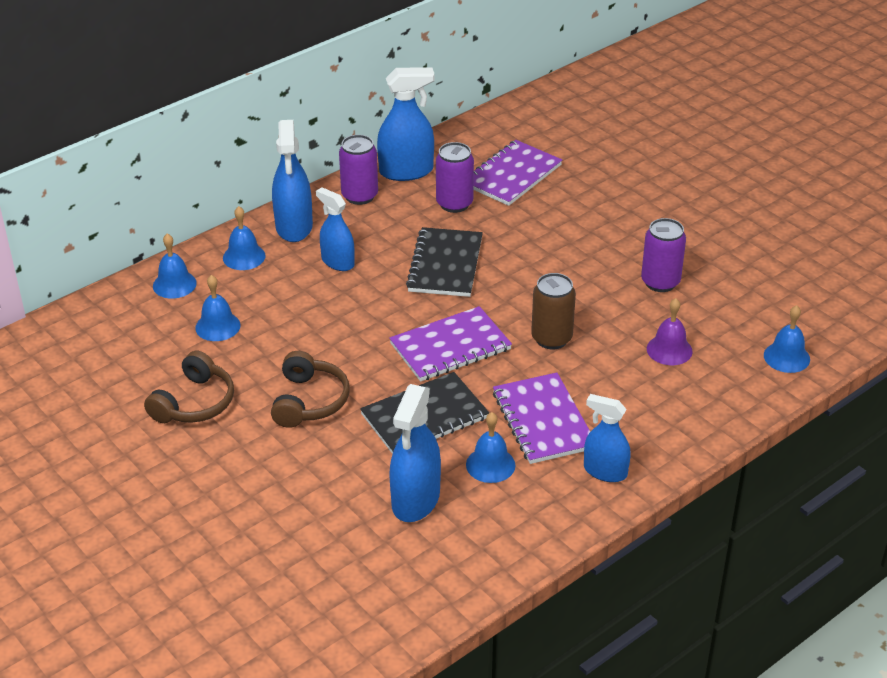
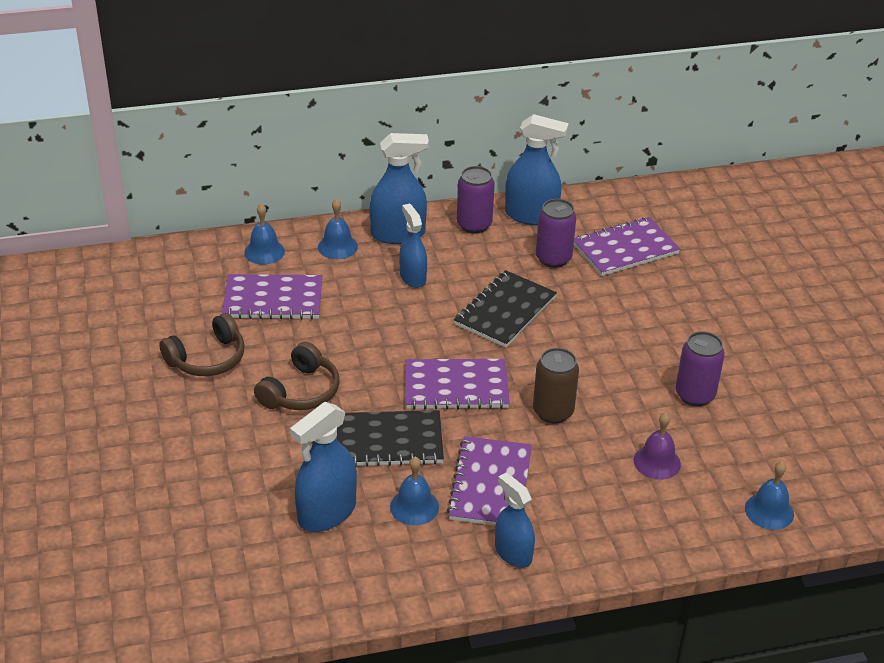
camera: 25 degrees right, 0 degrees up
(217, 326) = (273, 299): blue bell -> purple notebook
(294, 227) = (398, 234): blue spray bottle -> blue spray bottle turned 120 degrees counterclockwise

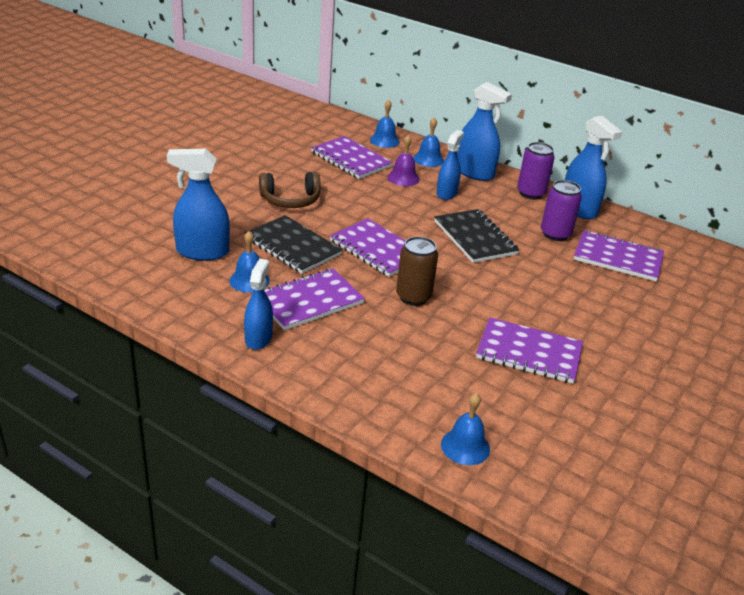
camera: 45 degrees right, 5 degrees down
(208, 359) = (272, 161): brown headphones -> none
(505, 311) = (475, 238): black notebook -> black notebook turned 75 degrees clockwise
(657, 462) = (434, 364): purple bell -> purple bell (403, 178)
(695, 395) = (529, 352): purple can -> purple notebook

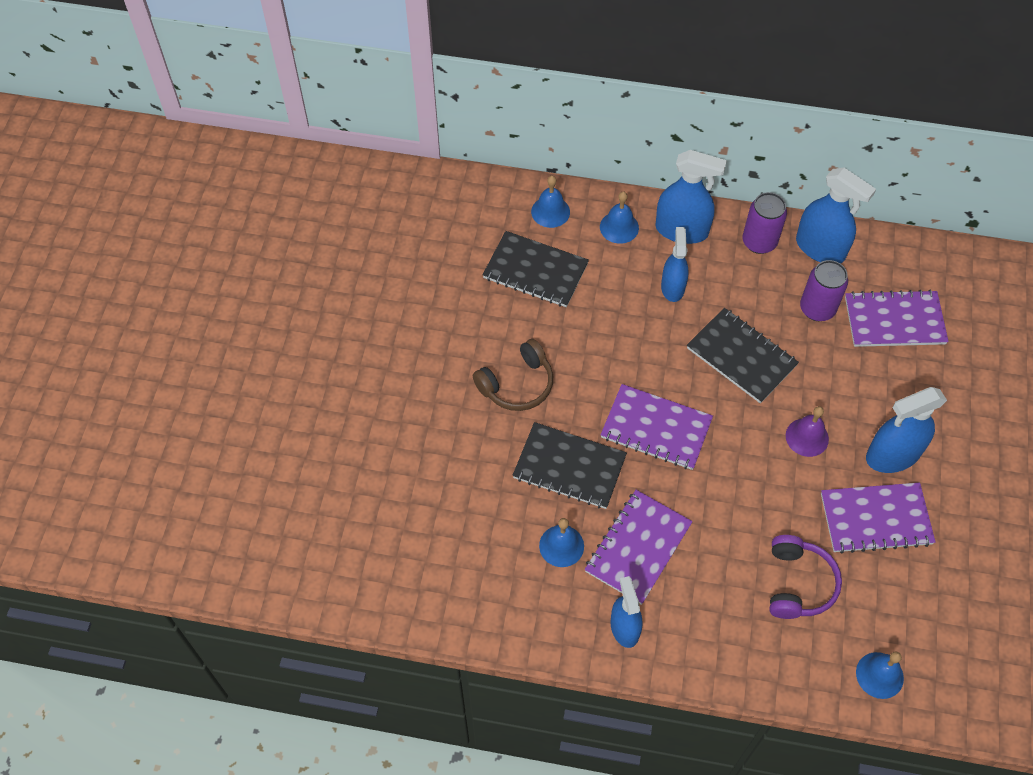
camera: 20 degrees left, 25 degrees up
(202, 252) = (485, 523): blue spray bottle -> blue spray bottle (892, 455)
(351, 159) = (535, 271): purple notebook -> black notebook
(403, 178) = (612, 280): purple bell -> purple bell (807, 437)
(413, 297) = (731, 489): brown can -> none
(430, 365) = (798, 583): none -> purple headphones

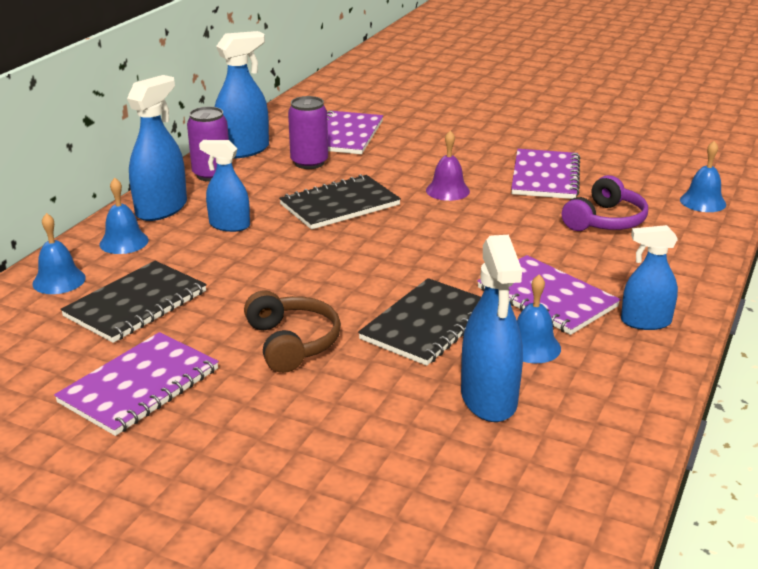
camera: 75 degrees left, 30 degrees down
(656, 428) = (401, 263): purple notebook -> purple notebook (139, 386)
(798, 583) = (605, 221): purple headphones -> purple headphones turned 105 degrees clockwise
(892, 455) = (482, 159): blue spray bottle -> blue spray bottle (489, 399)

